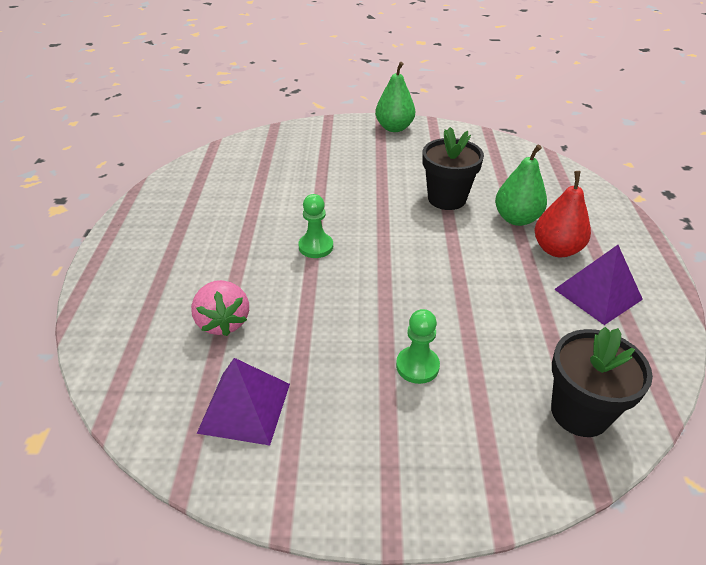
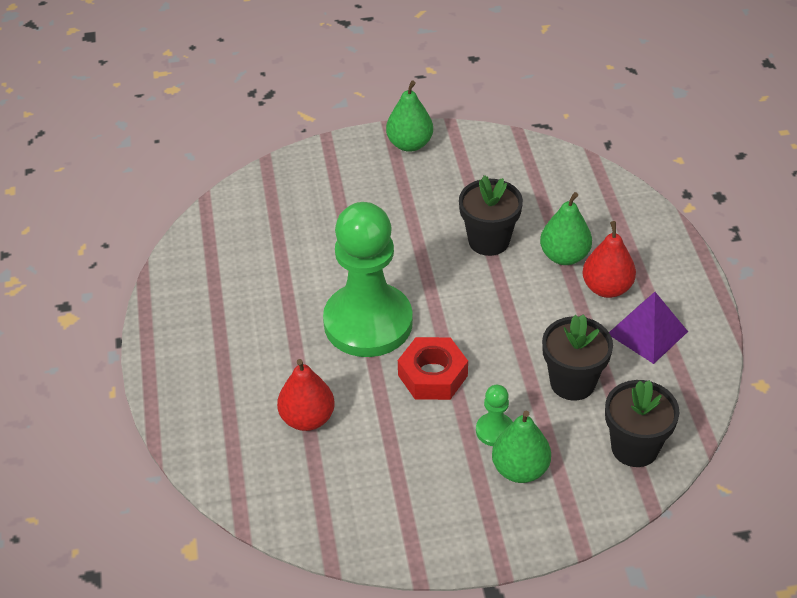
camera: 10 degrees left, 5 degrees up
(223, 322) = (307, 418): pink strawberry -> red pear
(244, 407) = (357, 492): purple pyramid -> none
(316, 247) = (368, 323): green pawn -> green pawn, size x2.50
(364, 301) = (432, 375): none -> red nut
(438, 414) = (520, 469): none -> green pear
(512, 330) = (572, 382): none -> black flower pot

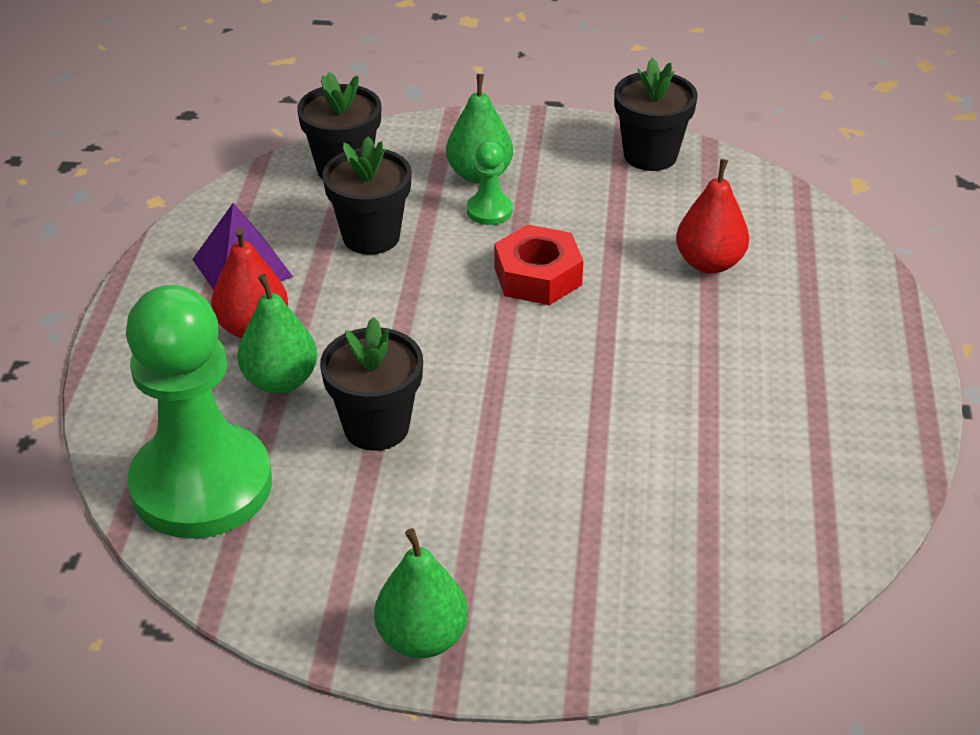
camera: 165 degrees left, 5 degrees down
(368, 323) = (600, 352): green pawn -> green pawn (201, 485)
(381, 531) = (650, 155): none -> black flower pot

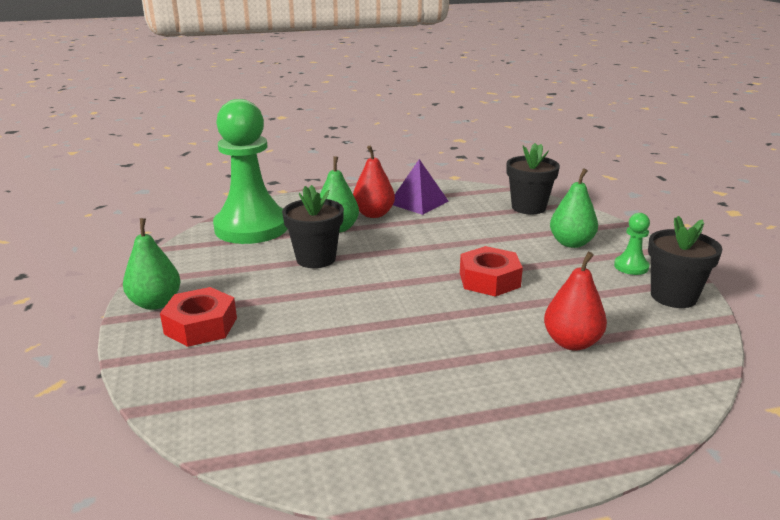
camera: 70 degrees right, 15 degrees down
(371, 236) = (476, 226): black flower pot -> none
(489, 211) = (538, 253): green pawn -> green pawn (631, 266)
(521, 587) = (201, 326): none -> red nut

